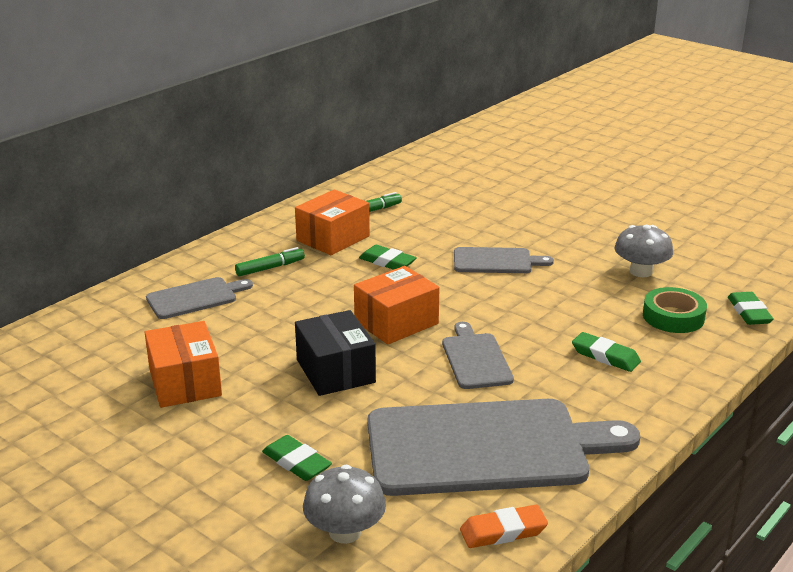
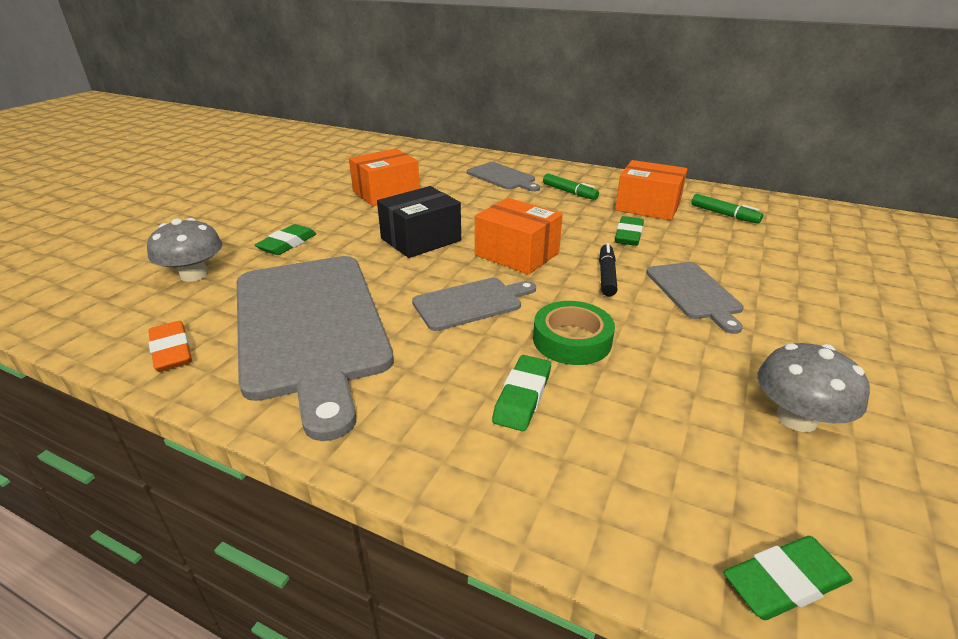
camera: 75 degrees right, 5 degrees up
(455, 289) = (606, 276): none -> black marker
(673, 317) = (680, 464): green tape -> green tape (572, 340)

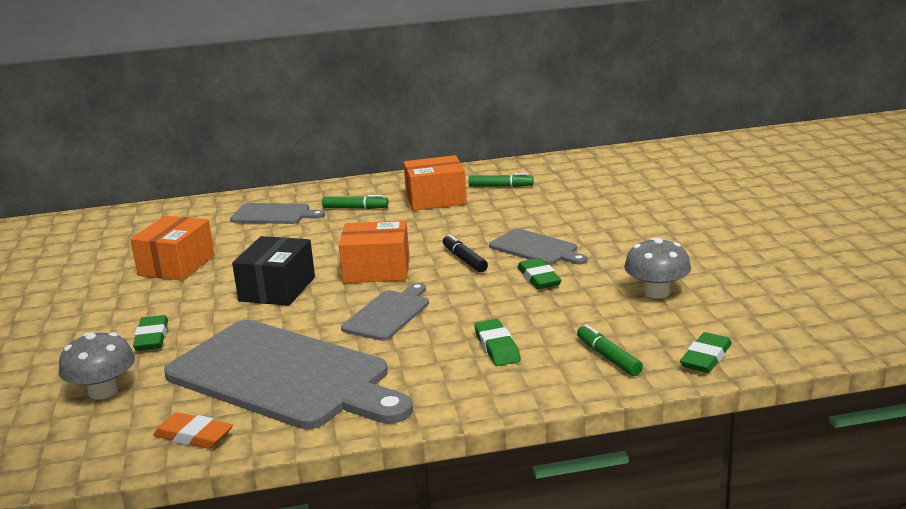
camera: 35 degrees left, 10 degrees down
(572, 340) = (489, 306): green tape -> none
(628, 235) = (446, 226): green eraser -> green eraser (539, 278)
(635, 489) = (608, 357): none -> green marker

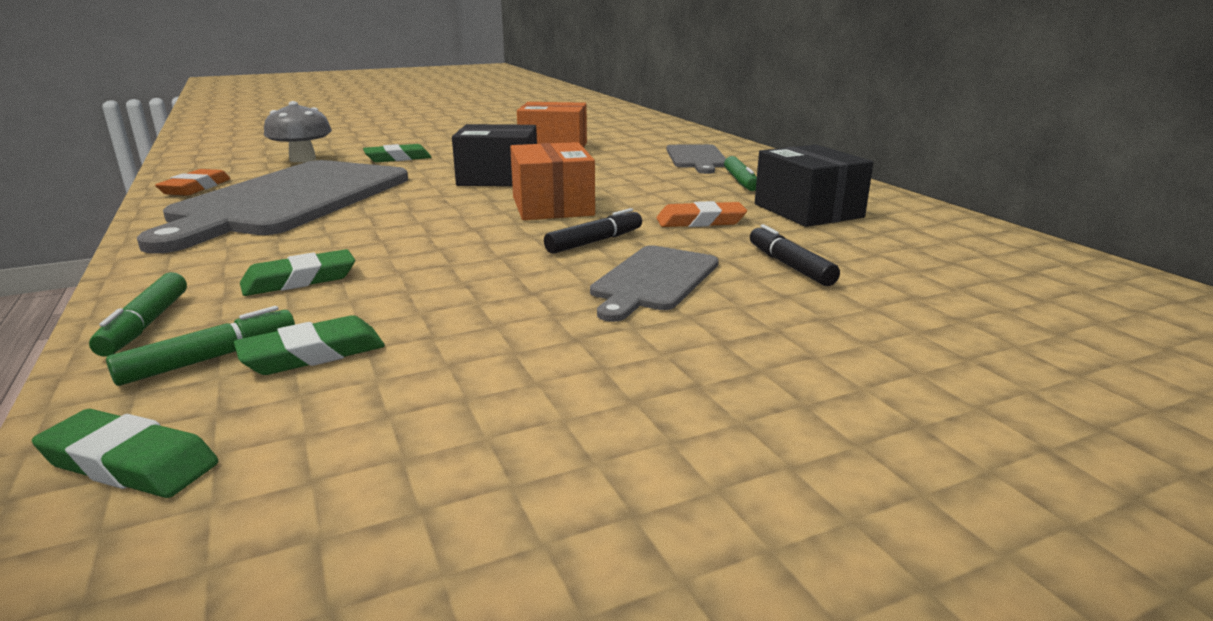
camera: 75 degrees right, 0 degrees up
(388, 314) = (424, 222): grey cutting board -> none
(436, 199) = (808, 211): orange box -> black box
(440, 228) = (700, 221): none -> orange eraser
(501, 186) = (903, 240): green marker -> green marker (146, 325)
(527, 216) = (789, 266): none -> black marker
(539, 278) = (533, 289): green eraser -> green eraser (313, 354)
(656, 292) = (469, 395): grey mushroom -> none

